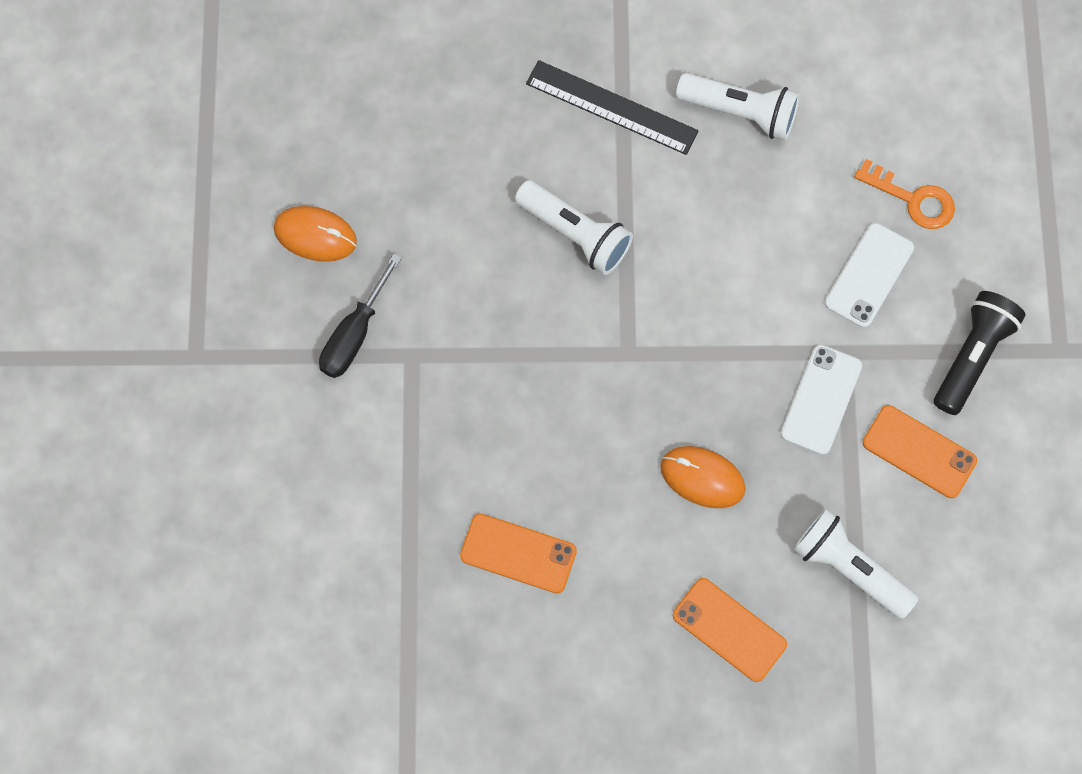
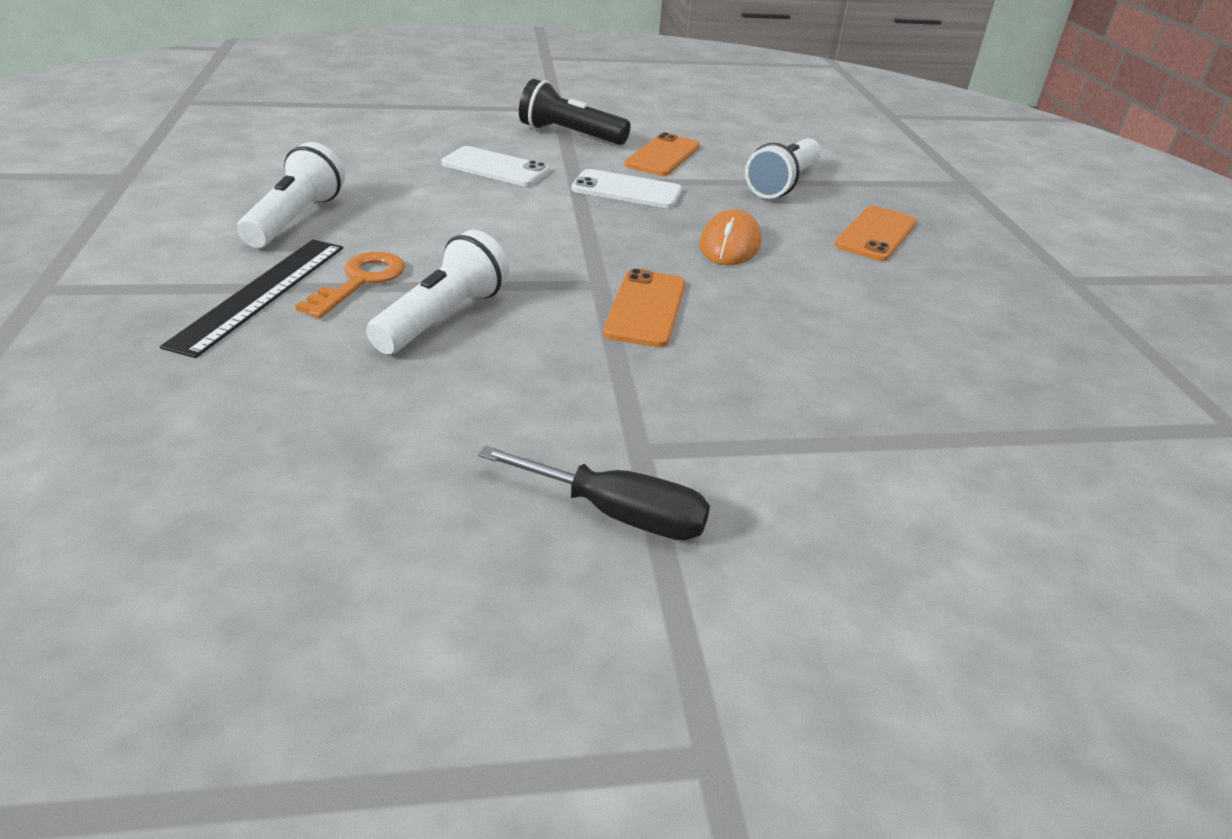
camera: 100 degrees left, 35 degrees down
(315, 235) = (429, 578): orange mouse -> none
(518, 553) = (878, 352): orange phone -> orange phone (646, 308)
(913, 199) = (416, 148): orange key -> orange key (361, 281)

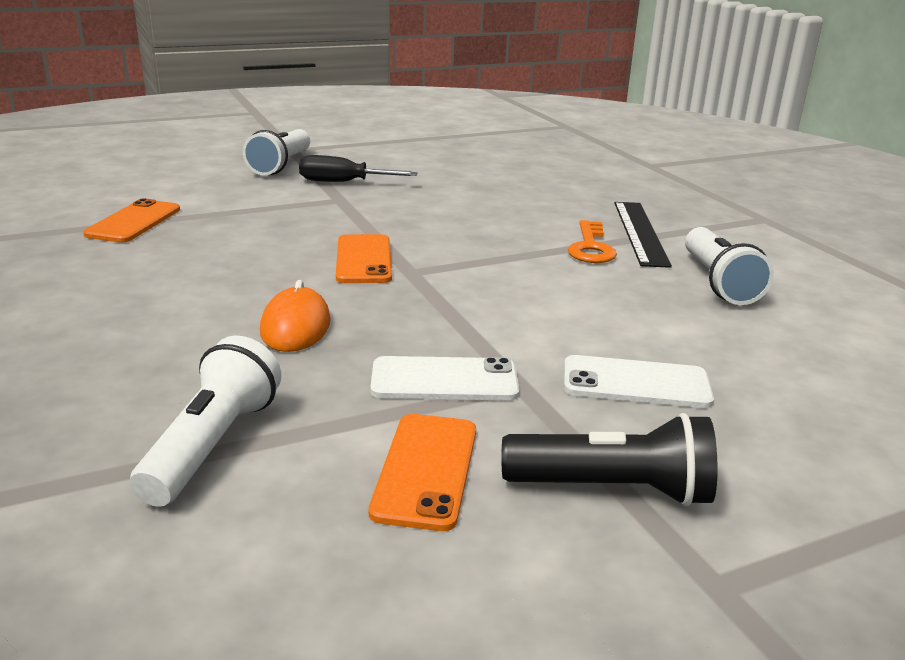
camera: 165 degrees right, 10 degrees down
(443, 317) = (506, 236): white flashlight -> white flashlight (281, 165)
(876, 234) = (100, 373): orange phone -> orange phone (134, 222)

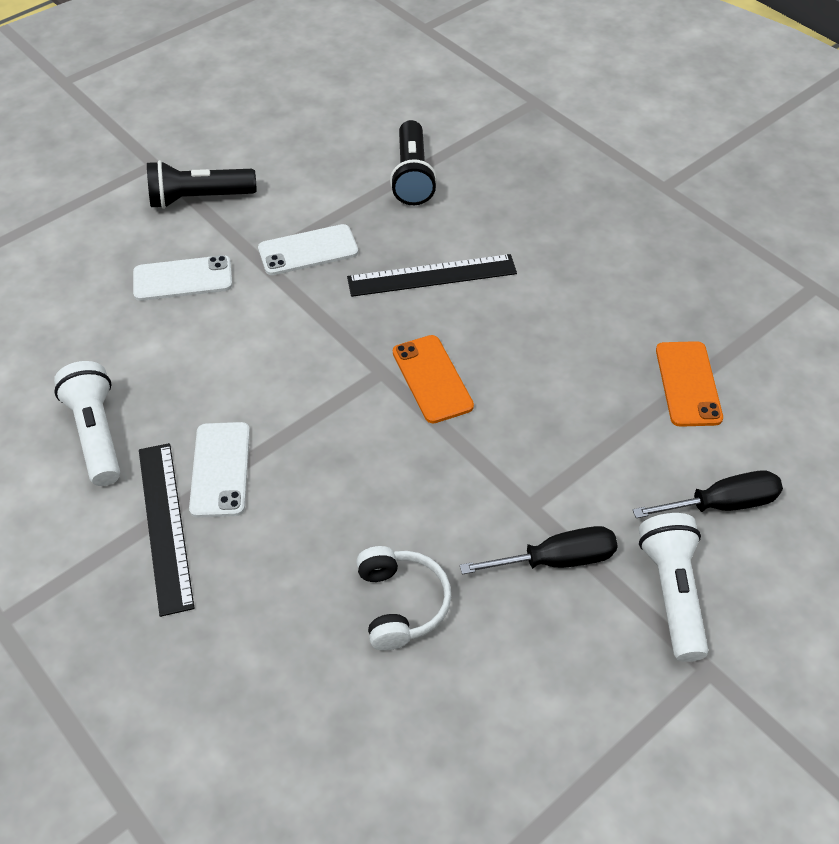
camera: 165 degrees right, 25 degrees up
(200, 181) = (722, 504): none -> black screwdriver
(212, 445) = (412, 176): white flashlight -> black flashlight
(295, 326) = (432, 275): orange mouse -> black ruler
(426, 470) = (296, 187): orange phone -> none
(464, 186) = (401, 604): none -> white headphones
(591, 248) = (220, 469): orange key -> white phone

